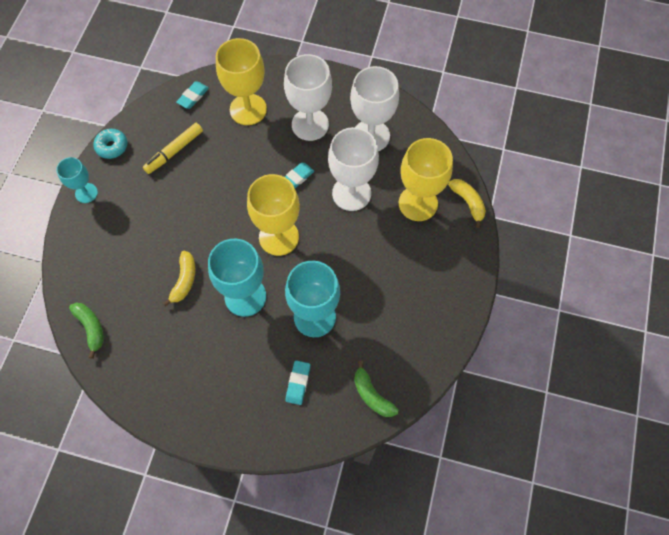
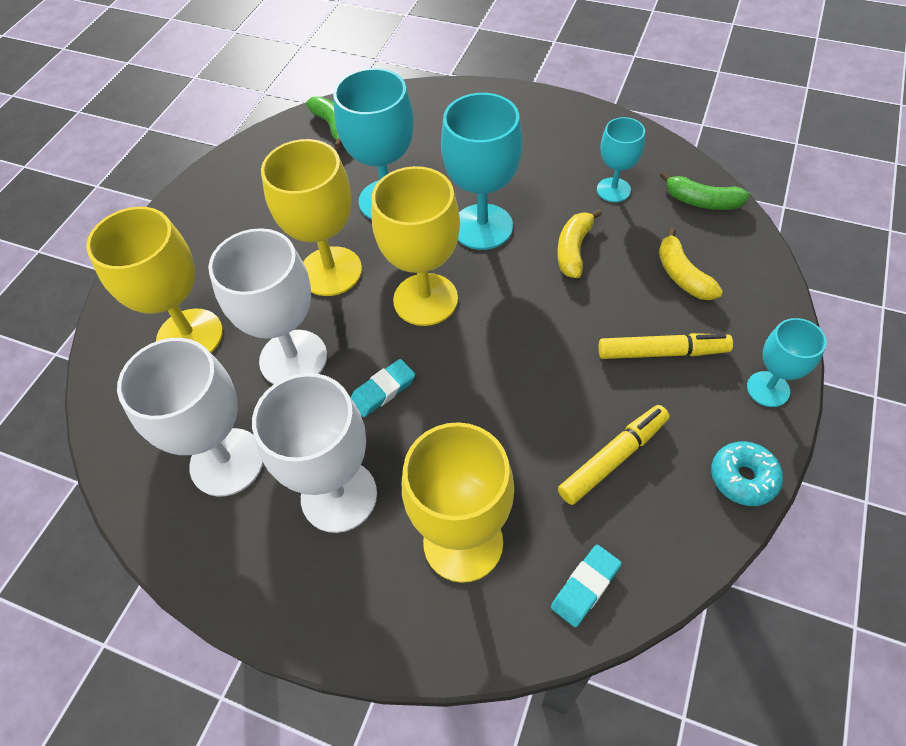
camera: 170 degrees left, 10 degrees down
(91, 328) = (701, 201): green banana -> green banana turned 45 degrees counterclockwise
(139, 211) = (662, 352): none -> yellow marker
(151, 336) = (613, 190): none -> turquoise goblet
(298, 383) = (420, 139): turquoise eraser -> none
(343, 254) = (331, 271): none -> yellow goblet
(468, 203) = (110, 332): yellow banana -> yellow banana (682, 275)

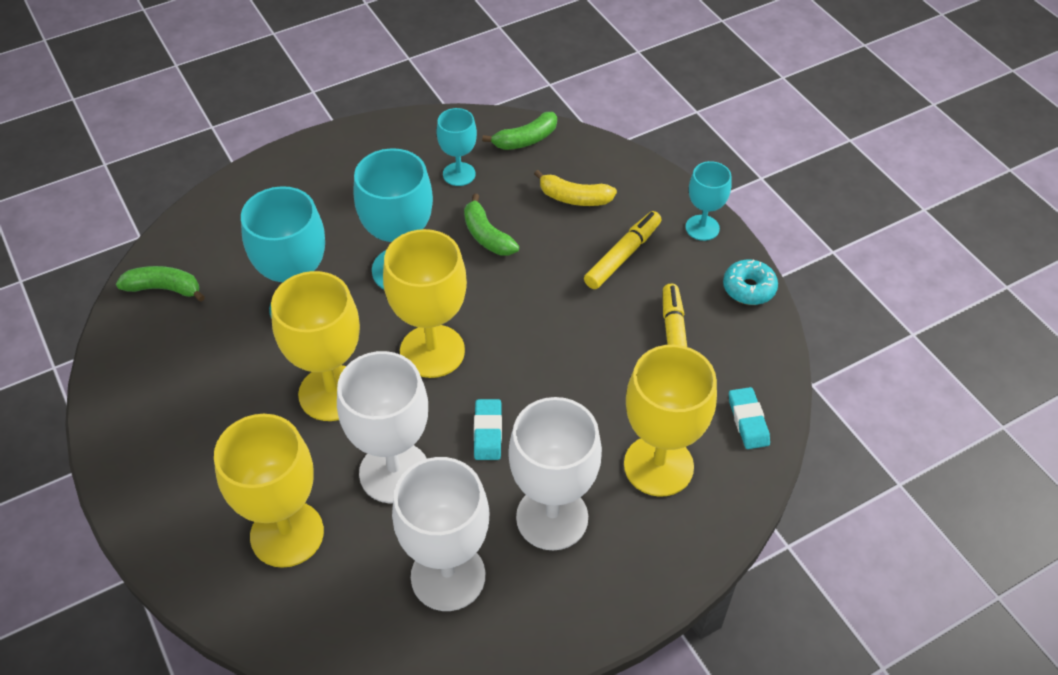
camera: 55 degrees left, 5 degrees down
(573, 250) = (486, 235): yellow banana -> green banana

